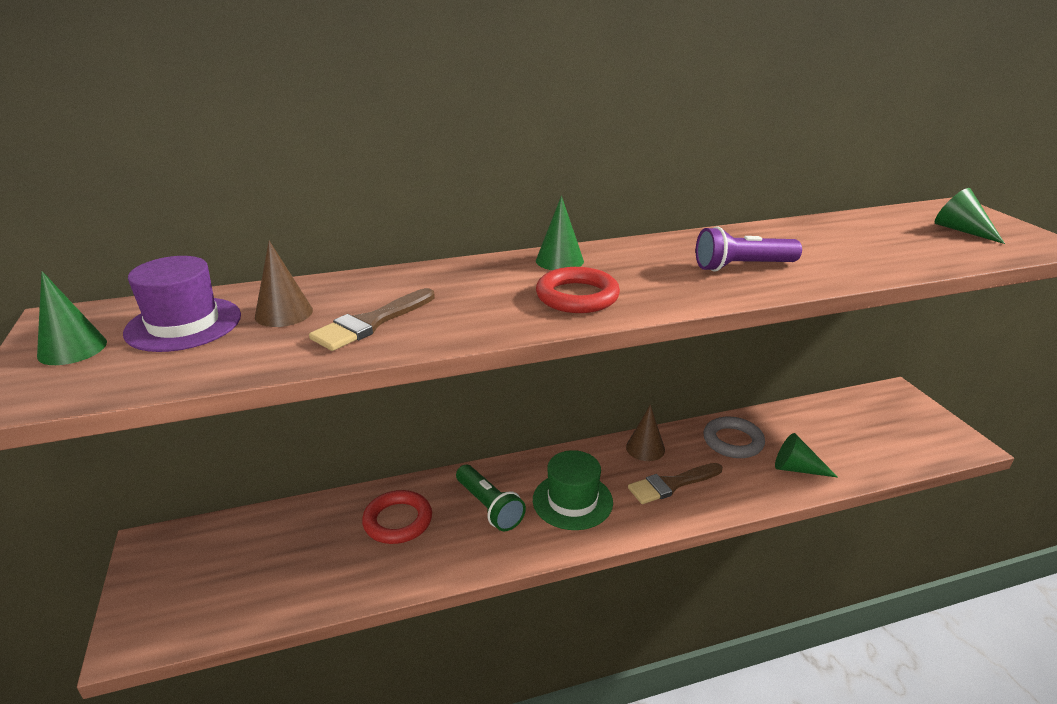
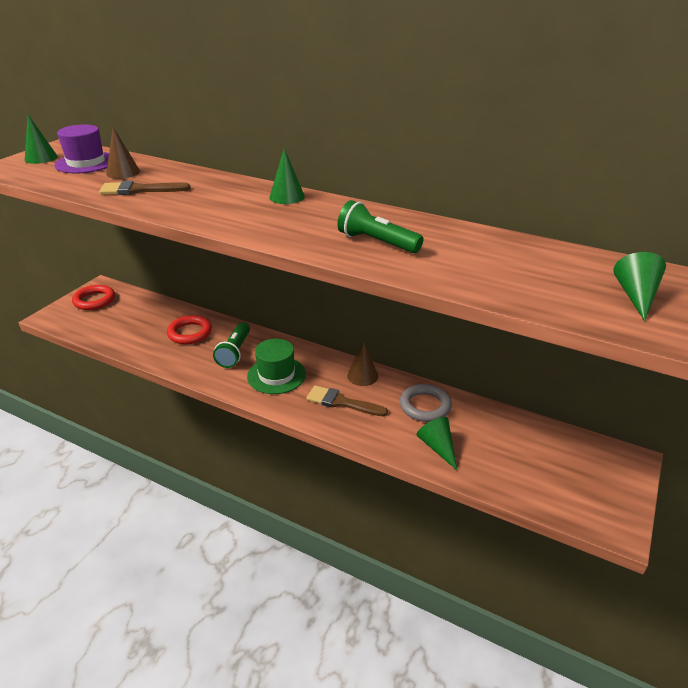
camera: 45 degrees right, 5 degrees up
(577, 296) = (246, 217): red ring -> red ring (94, 300)
(742, 267) = (376, 242): purple flashlight -> green flashlight

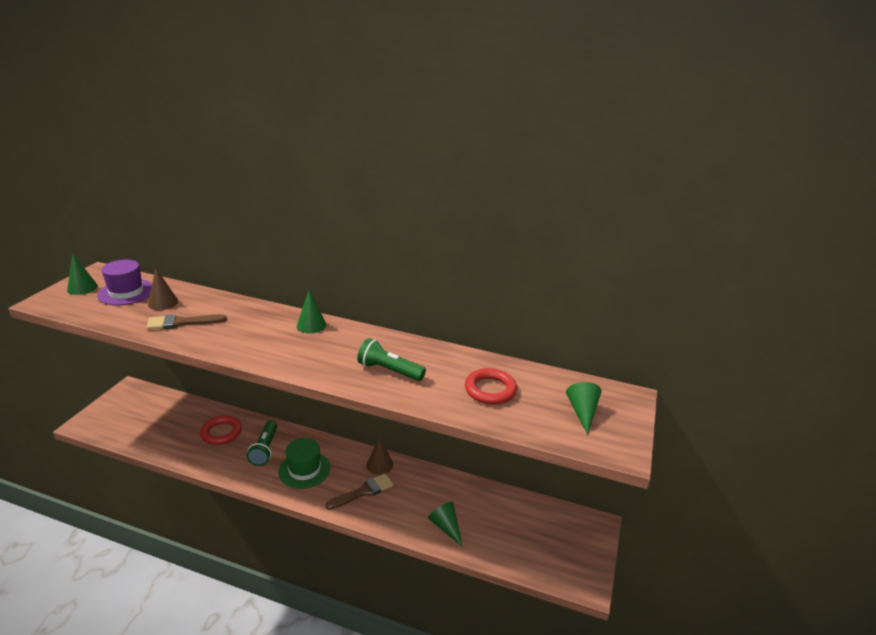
camera: 10 degrees left, 5 degrees down
(94, 300) = (125, 404): red ring -> red ring (490, 390)
(342, 402) = (363, 492): brown brush -> brown brush turned 135 degrees clockwise
(425, 406) = (434, 489): grey ring -> none

